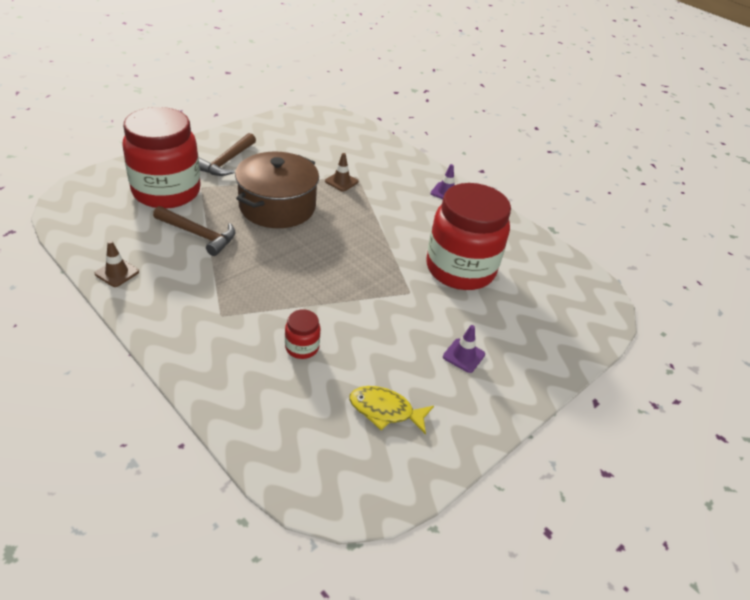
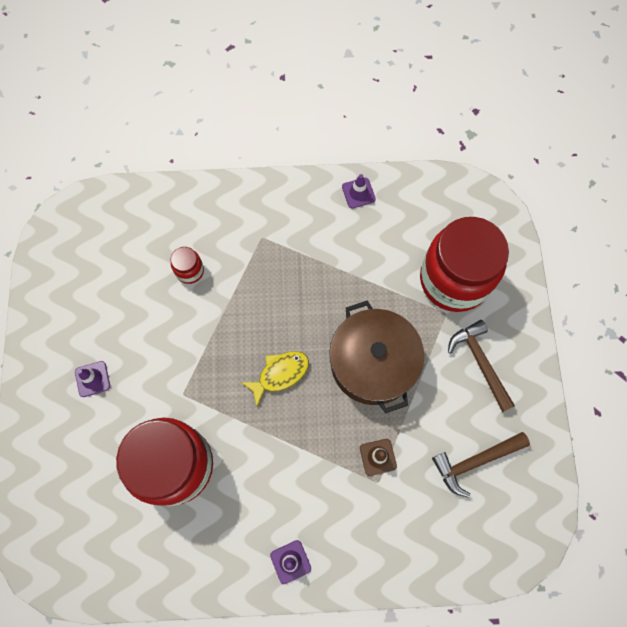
camera: 135 degrees right, 30 degrees up
(117, 273) = (358, 193): brown traffic cone -> purple traffic cone
(198, 235) = (371, 273): brown hammer -> brown hammer (475, 461)
(385, 410) = (96, 285): yellow fish -> yellow fish (280, 374)

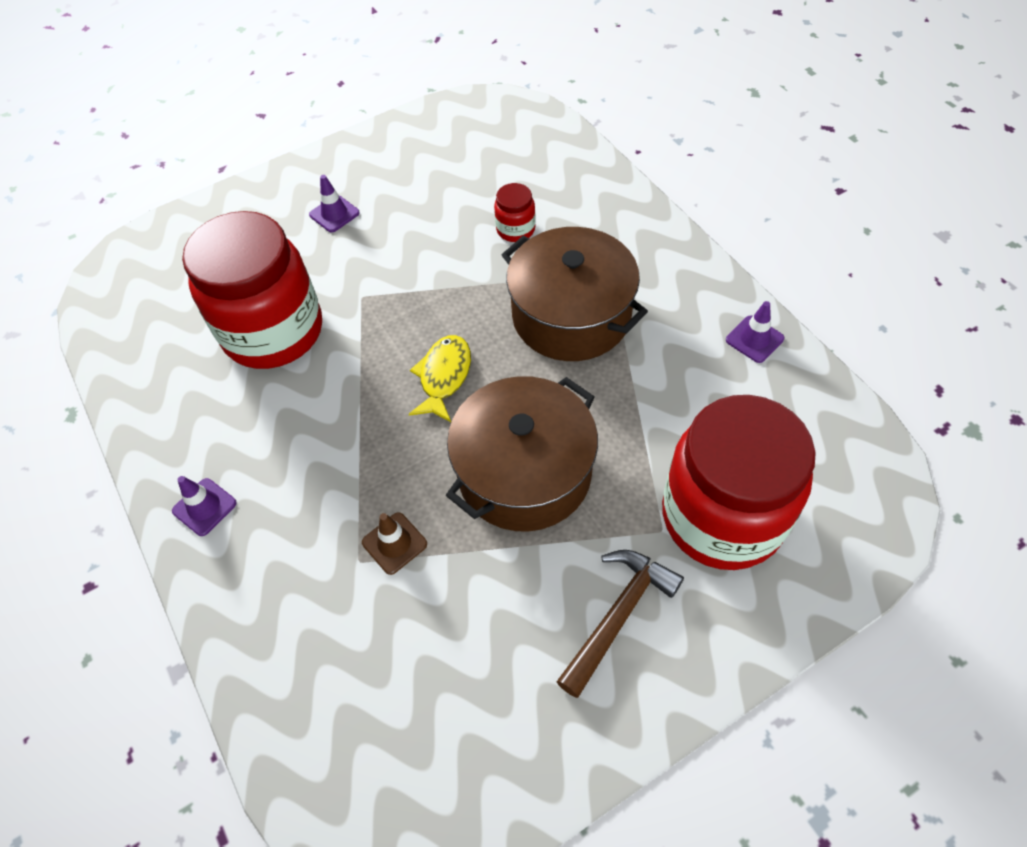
camera: 65 degrees right, 15 degrees down
(280, 277) = (571, 315): none -> brown pot
(280, 374) = (444, 377): yellow fish -> yellow fish turned 105 degrees counterclockwise
(475, 461) = (458, 682): brown hammer -> none

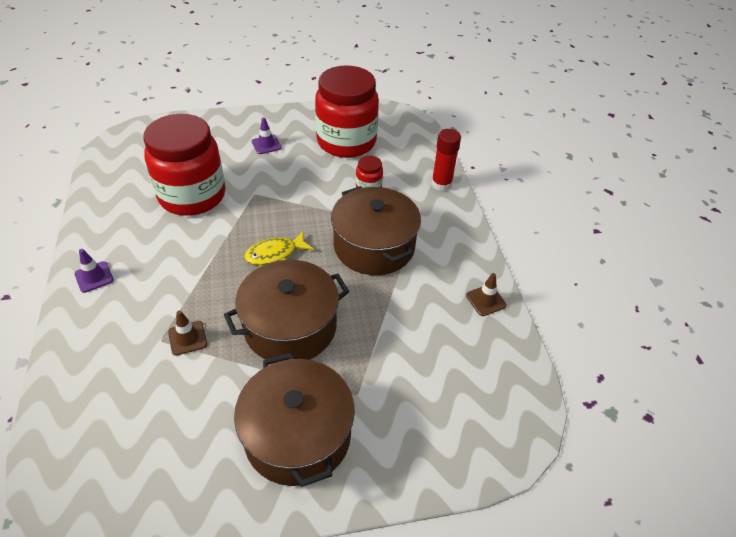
camera: 15 degrees right, 10 degrees down
(444, 377) = (275, 254): yellow fish -> yellow fish turned 150 degrees counterclockwise
(611, 192) = (441, 184): none -> red glue stick
(618, 615) = (297, 435): brown hammer -> brown pot
(722, 516) = (401, 401): red jar -> red jar (346, 142)
(754, 339) = (485, 300): purple traffic cone -> brown traffic cone

